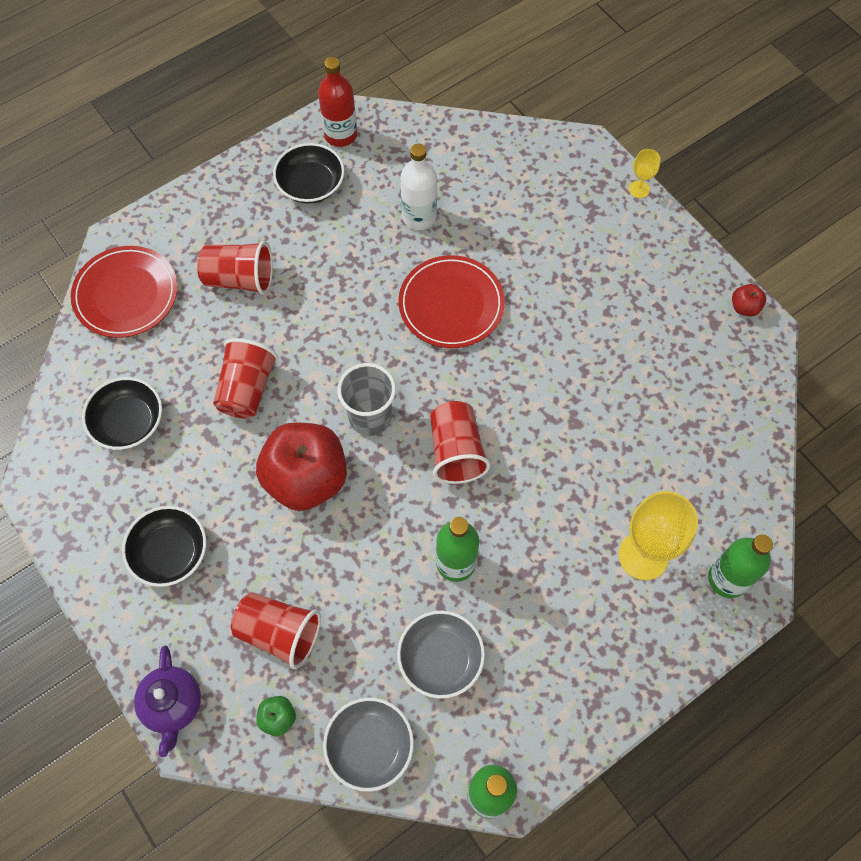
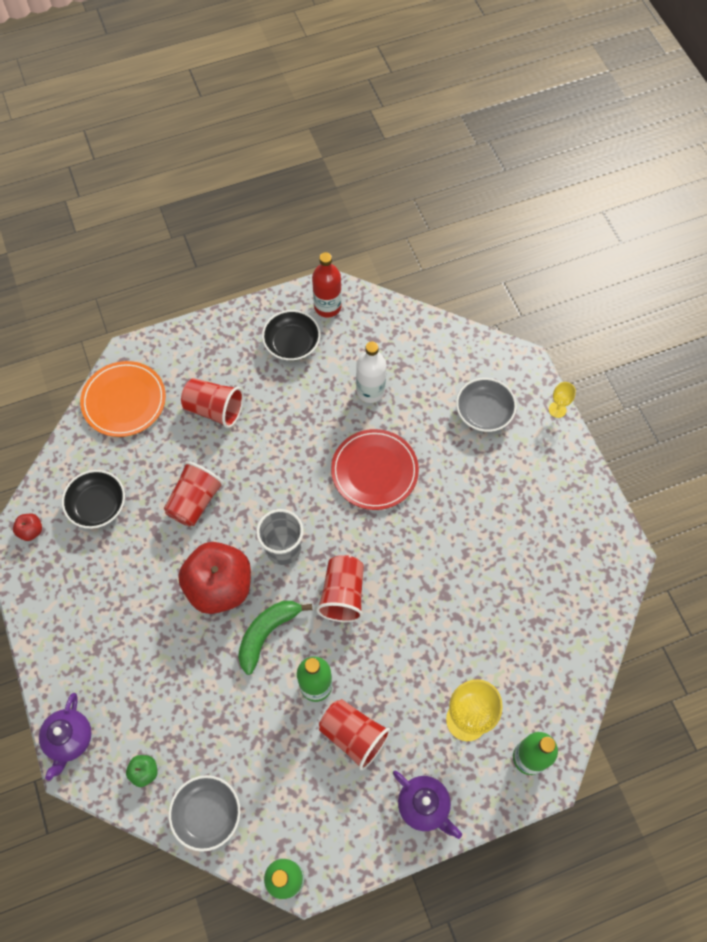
camera: 15 degrees right, 0 degrees up
(126, 294) = (124, 401): red plate -> orange plate
(170, 552) = (100, 618): black bowl -> none
(279, 633) = (164, 705): red cup -> red cup (353, 735)
(379, 518) = (267, 633): none -> green banana
(440, 658) = (281, 759): grey bowl -> grey bowl (484, 412)
(624, 665) = (424, 805): none -> purple teapot
(744, 307) = (614, 533): red apple -> red apple (31, 531)

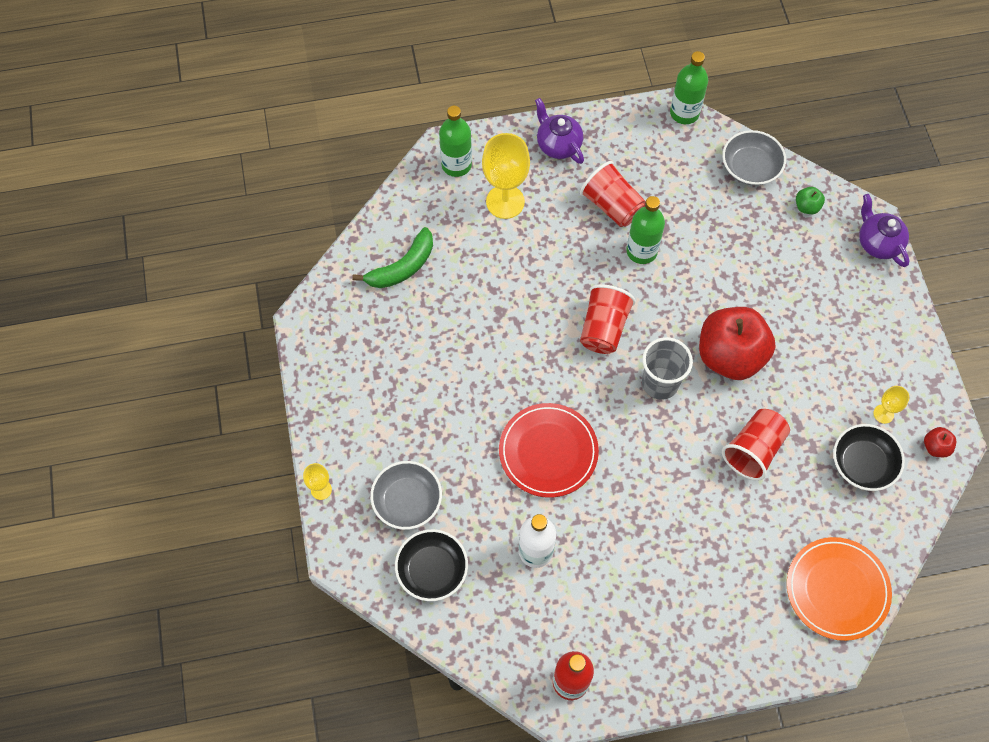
camera: 170 degrees left, 0 degrees up
(69, 739) = (878, 243): purple teapot -> purple teapot turned 45 degrees counterclockwise
(76, 554) = (883, 414): none -> yellow goblet
(214, 409) = (726, 559): red cup -> none
(267, 633) = (684, 304): green banana -> green banana (402, 267)
(292, 343) = (623, 634): black bowl -> black bowl (432, 570)

